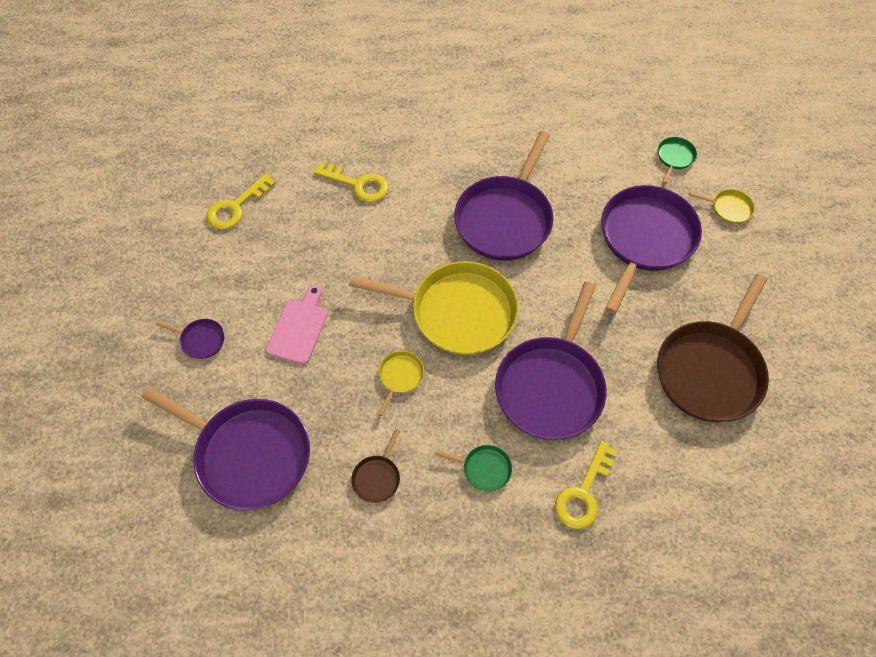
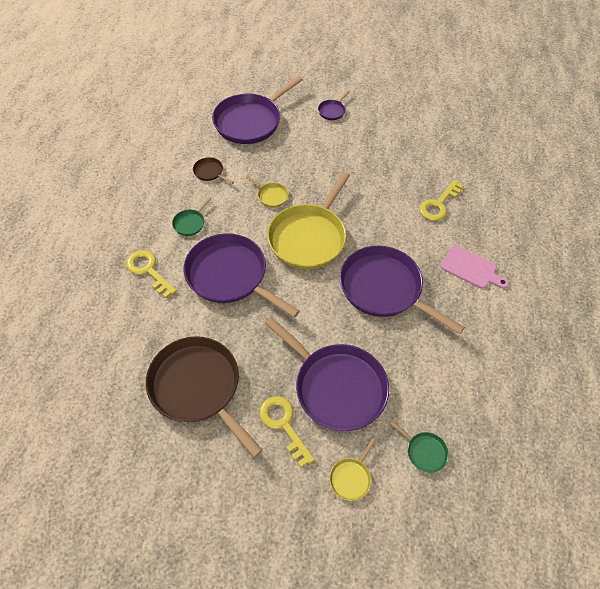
camera: 105 degrees right, 5 degrees down
(236, 207) = (431, 138): yellow key -> yellow key (283, 424)
(299, 328) = (325, 154): pink cutting board -> pink cutting board (471, 268)

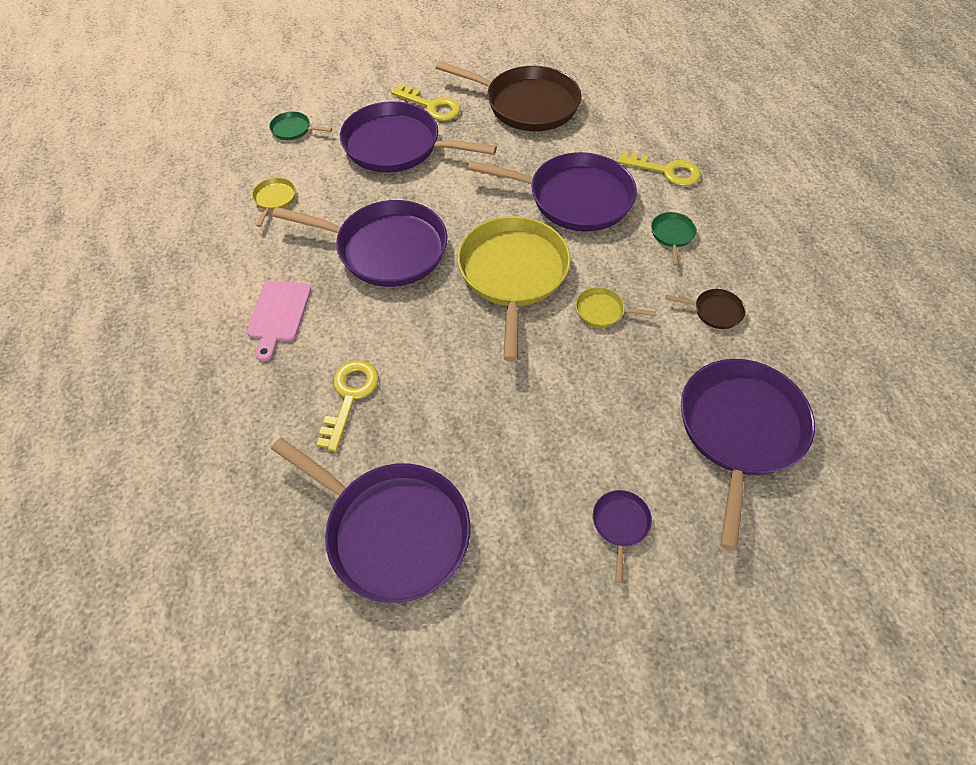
camera: 155 degrees right, 0 degrees up
(351, 478) = (353, 95): yellow pan -> yellow pan (274, 199)
(435, 143) = (392, 531): none -> purple pan
(471, 268) = (278, 315): pink cutting board -> pink cutting board turned 90 degrees counterclockwise

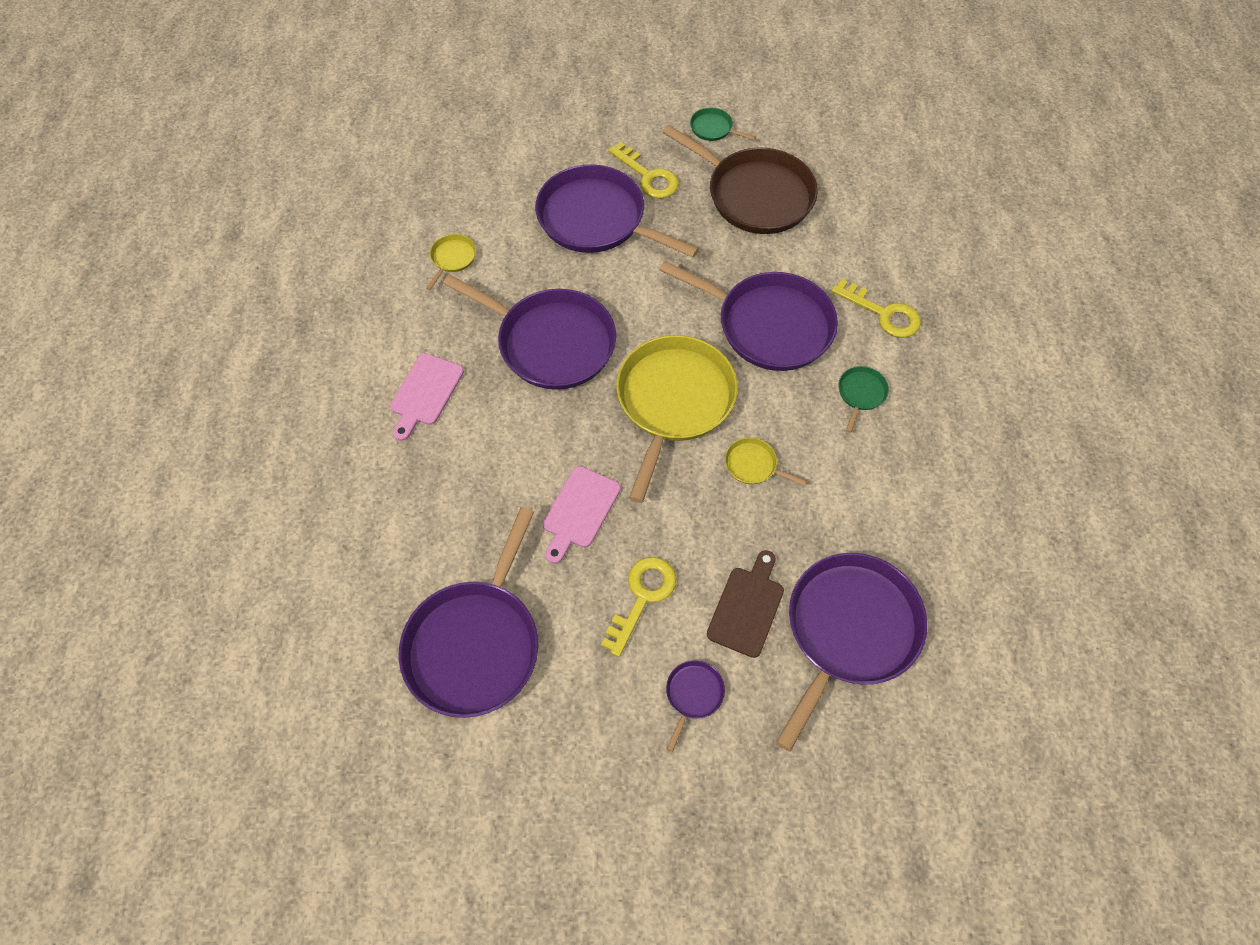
camera: 15 degrees right, 5 degrees up
(293, 129) = (492, 176): green pan -> green pan (713, 128)
(349, 397) = (471, 498): yellow key -> yellow key (642, 597)
(392, 531) = (475, 644): purple pan -> purple pan turned 60 degrees clockwise
(457, 384) = (579, 511): none -> pink cutting board
(641, 432) = (747, 607): none -> brown cutting board
(714, 311) = (873, 494): brown pan -> none

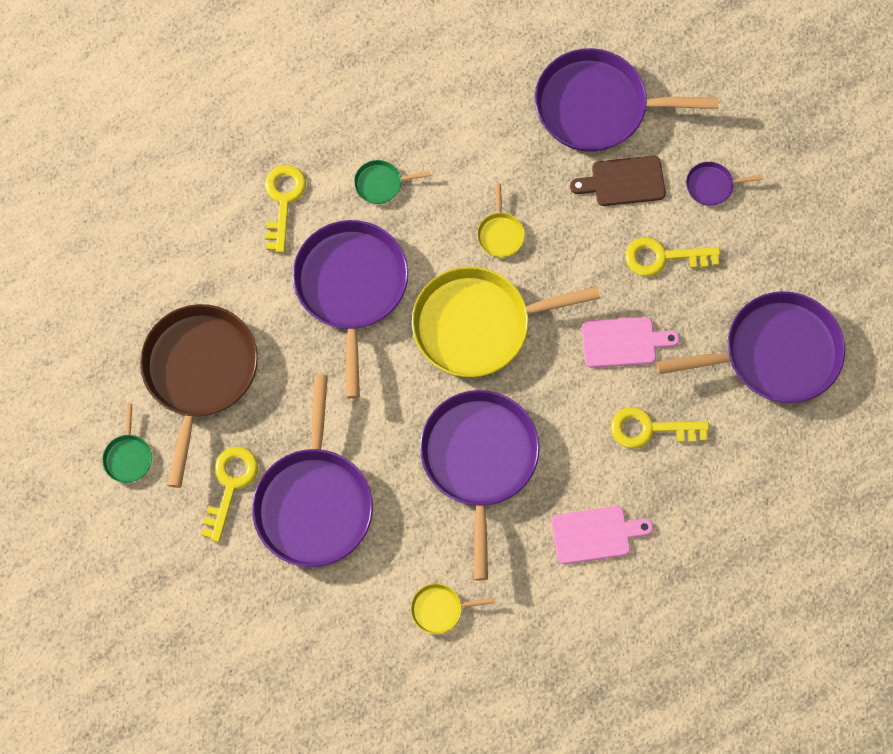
camera: 120 degrees left, 10 degrees up
(483, 487) = (650, 429): none -> yellow key

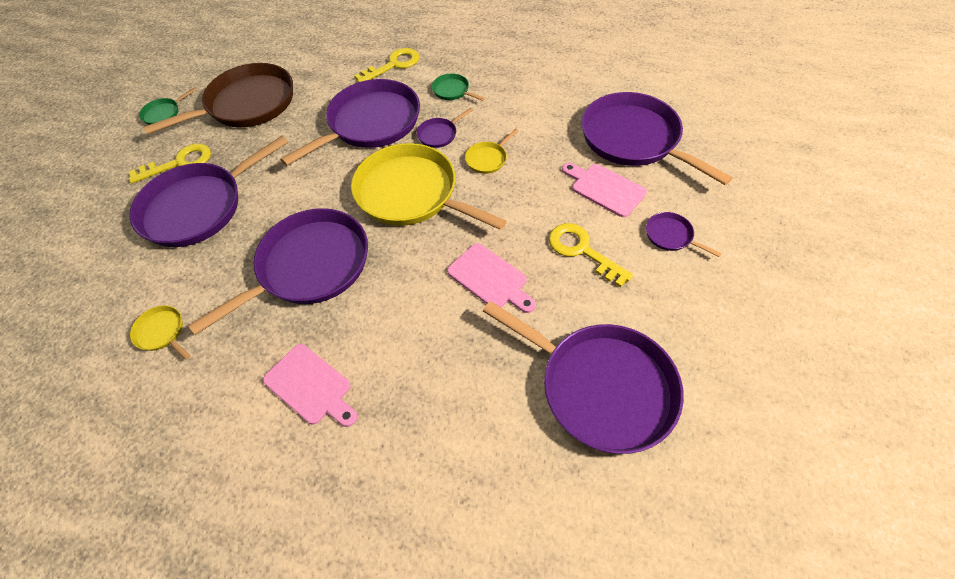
camera: 50 degrees right, 15 degrees down
(428, 244) = (439, 134): none -> purple pan
(623, 181) = (605, 188): brown cutting board -> pink cutting board
(650, 429) = (439, 351): yellow key -> none

